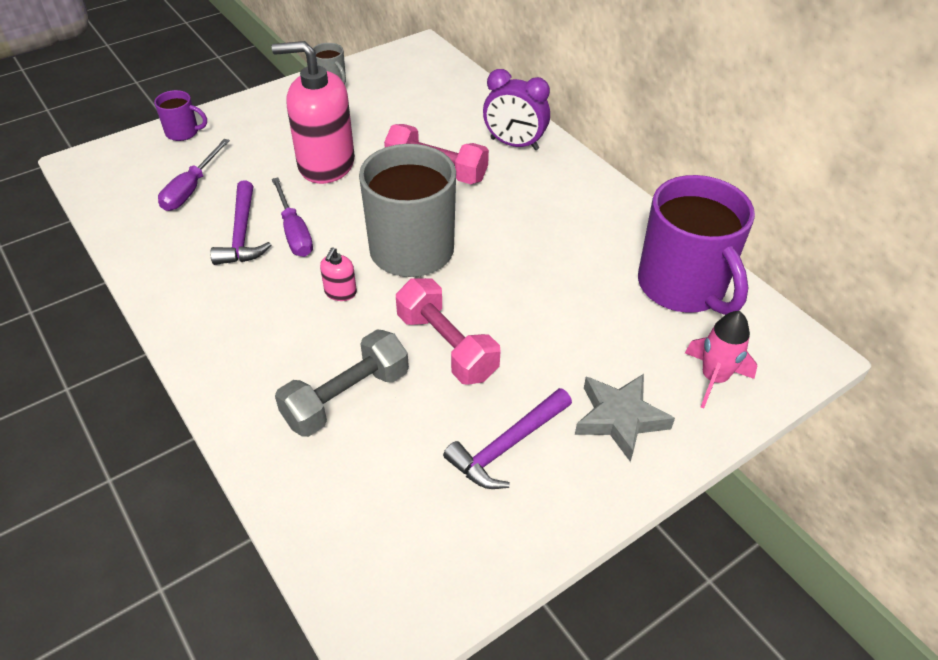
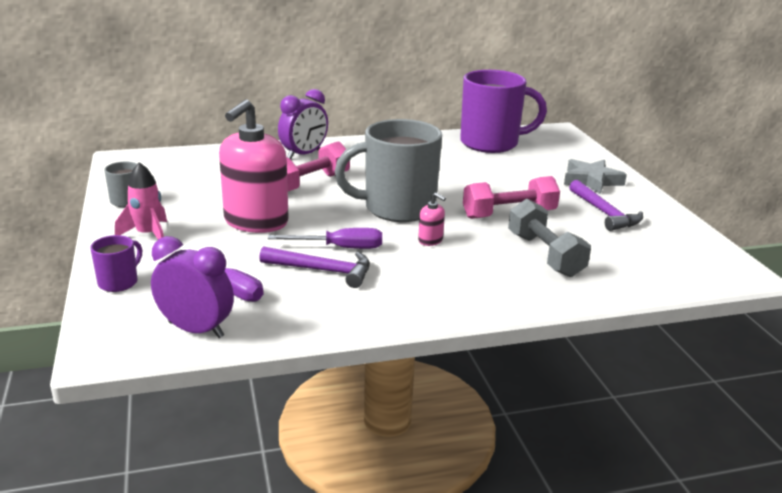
camera: 70 degrees left, 20 degrees down
(119, 195) = (196, 330): none -> purple clock
(713, 378) = (569, 153): pink rocket -> pink rocket (148, 235)

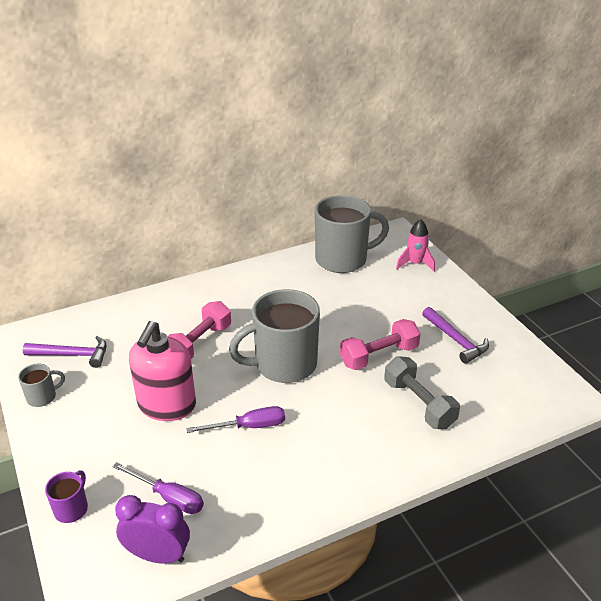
camera: 10 degrees left, 10 degrees up
(148, 235) = (77, 440): pink rocket -> pink rocket (415, 264)
(304, 154) = (182, 302): purple clock -> none
(322, 270) = (242, 459): purple hammer -> purple hammer (72, 355)
(430, 240) = (322, 402): pink soap dispenser -> none
(491, 143) = (342, 259): purple mug -> grey mug
(591, 181) = (437, 298): grey star -> none

